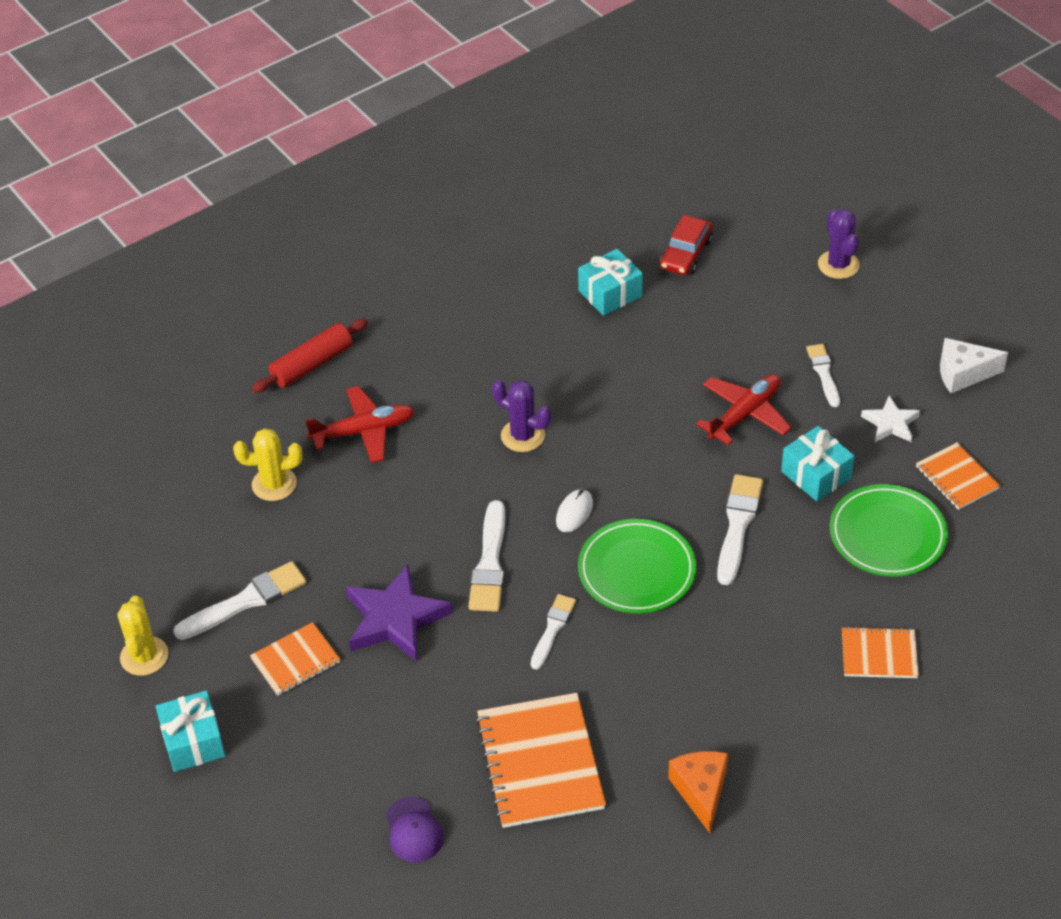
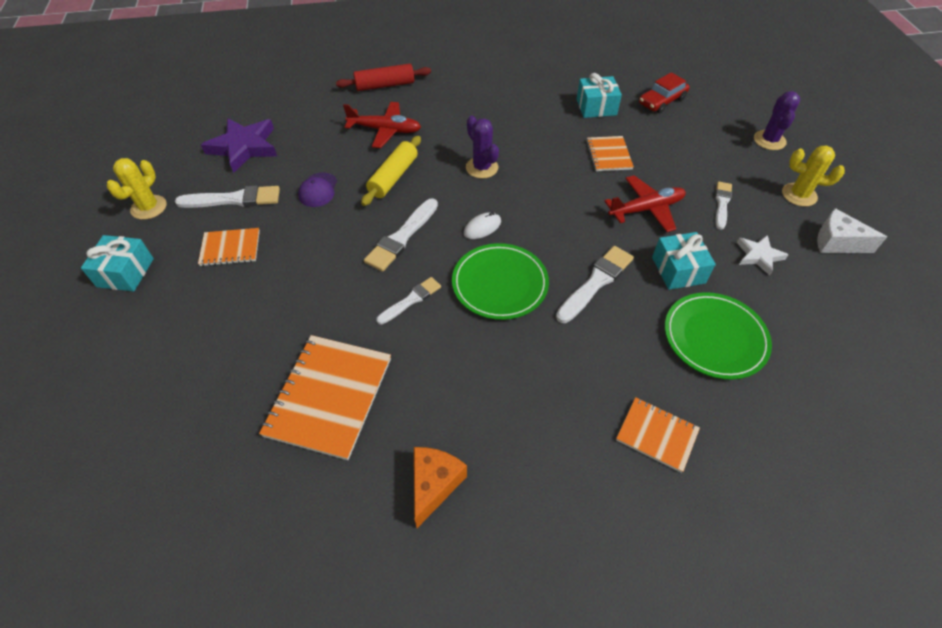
camera: 25 degrees right, 5 degrees up
(274, 484) = (309, 140): yellow cactus -> yellow cactus (799, 195)
(395, 619) = (313, 248): purple star -> purple star (244, 147)
(413, 830) = (202, 405): purple cap -> purple cap (318, 190)
(423, 492) = (393, 177): none -> yellow rolling pin
(957, 478) = (797, 317): orange notebook -> orange notebook (608, 155)

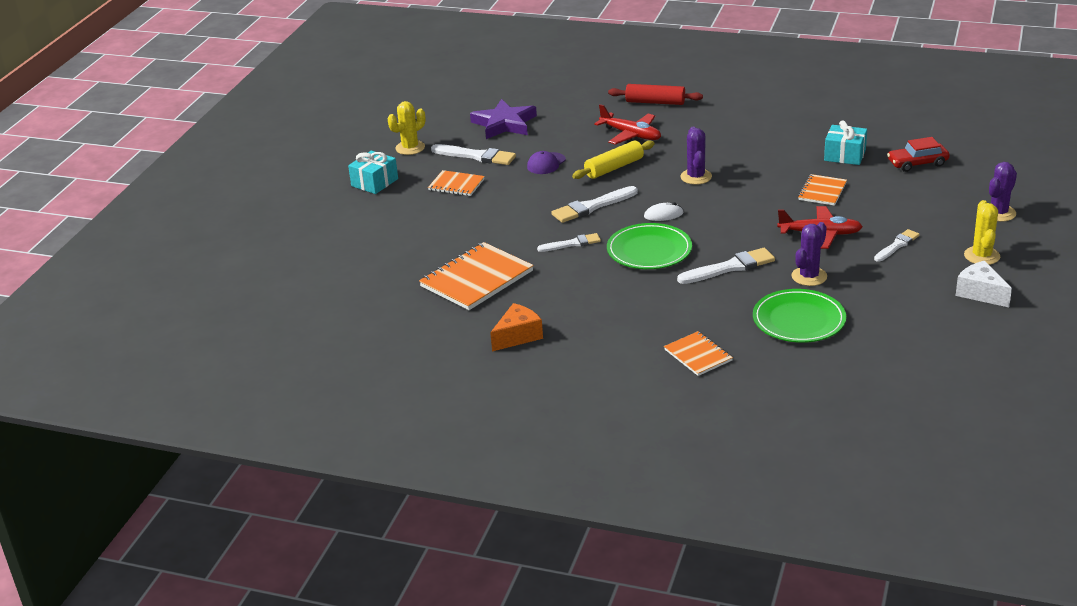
camera: 30 degrees right, 20 degrees down
(678, 270) = (809, 276): turquoise gift -> purple cactus
(758, 256) = (893, 284): white star -> none
(799, 195) = (981, 256): yellow cactus -> yellow cactus turned 45 degrees clockwise

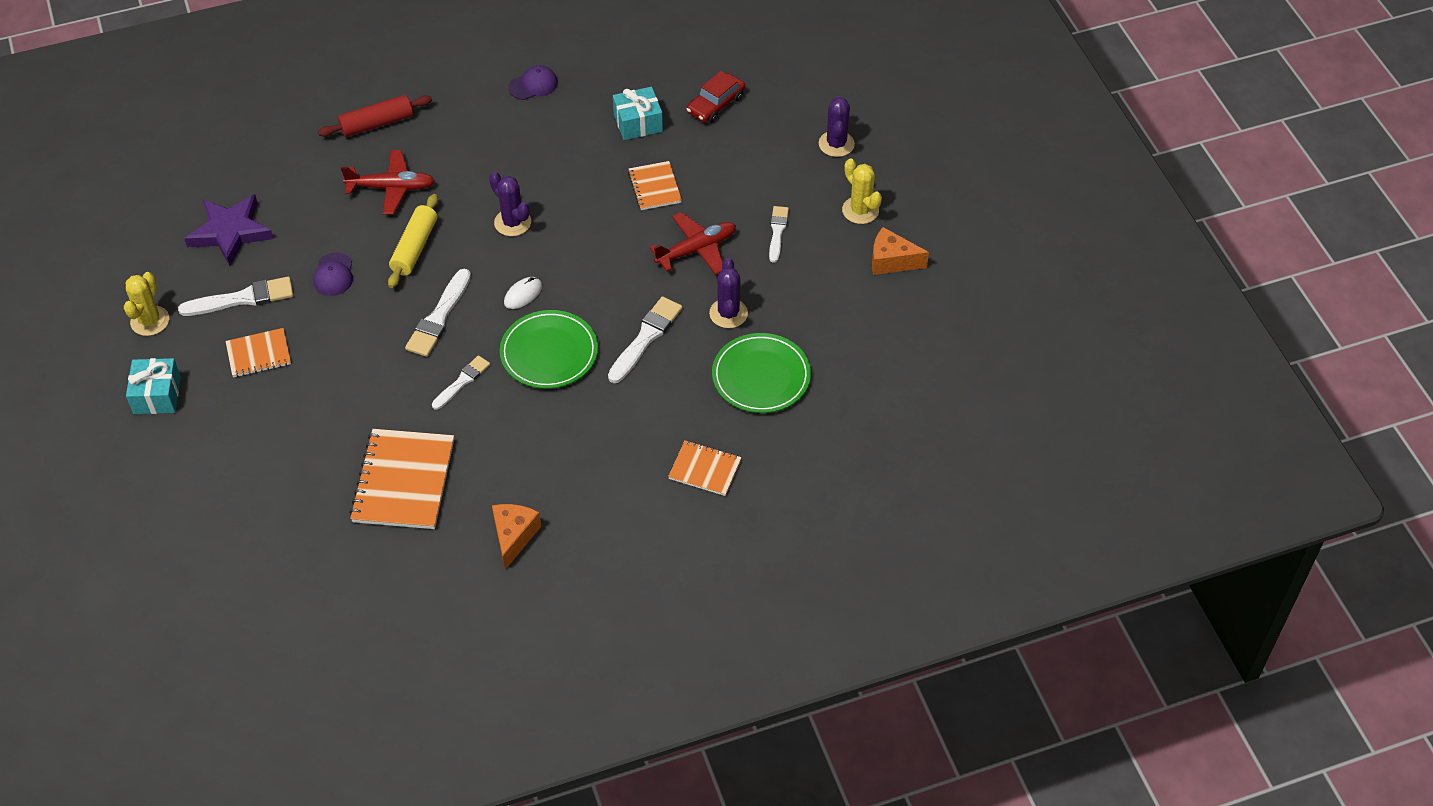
camera: 40 degrees left, 20 degrees up
(786, 115) = (533, 85): none -> purple cap
(980, 293) = (891, 261): white cheese -> orange cheese

